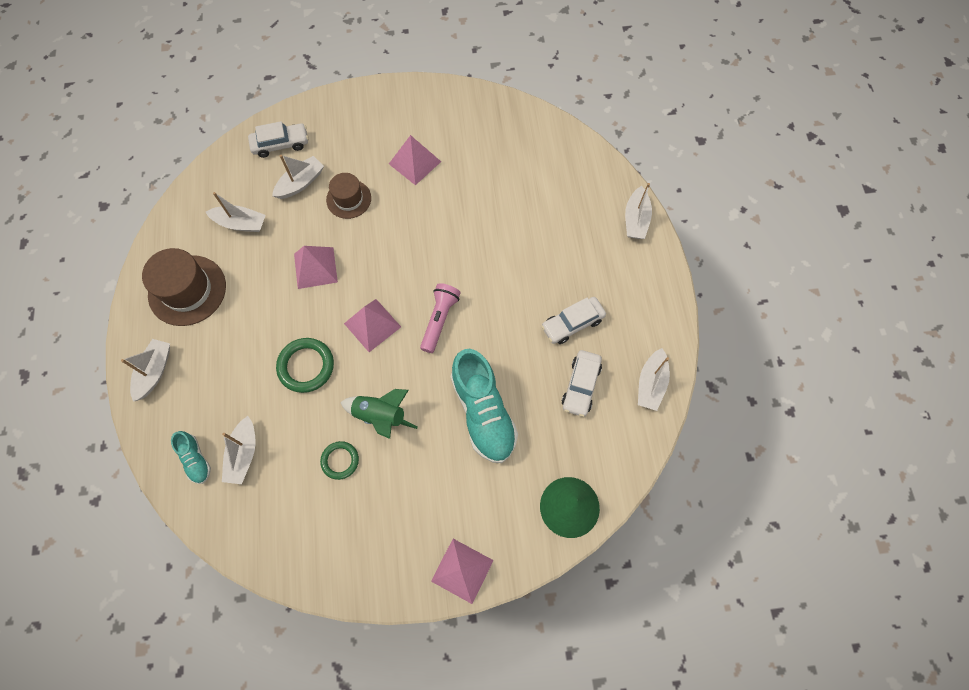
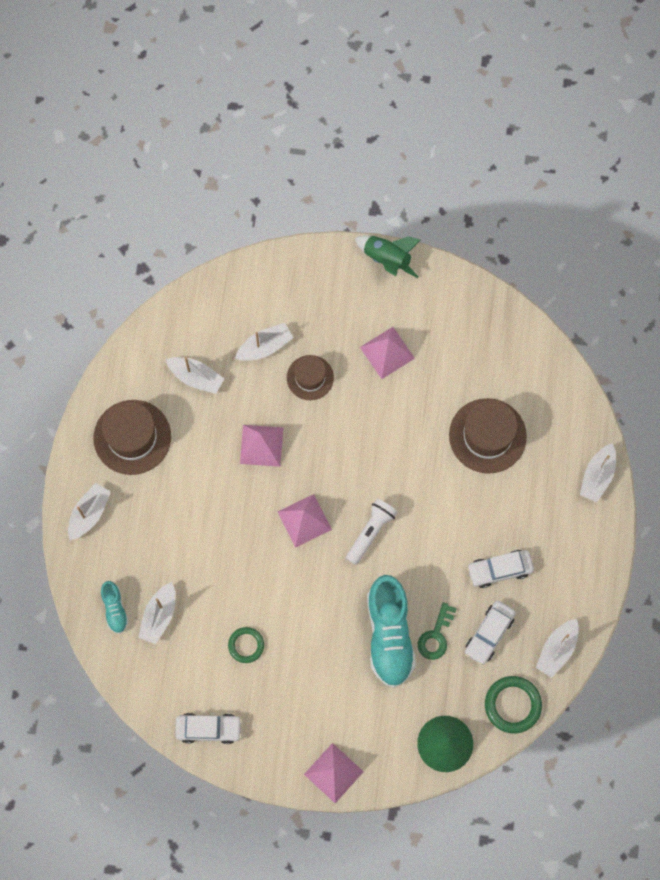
camera: 15 degrees right, 5 degrees up
(280, 144) = (253, 295): white car -> white car (209, 729)
(306, 366) = (232, 546): green ring -> green ring (512, 705)
(380, 416) = (292, 613): green rocket -> green rocket (387, 259)
(439, 320) = (370, 532): pink flashlight -> white flashlight
(525, 209) = (487, 436): none -> brown hat
(529, 401) = (436, 636): none -> green key

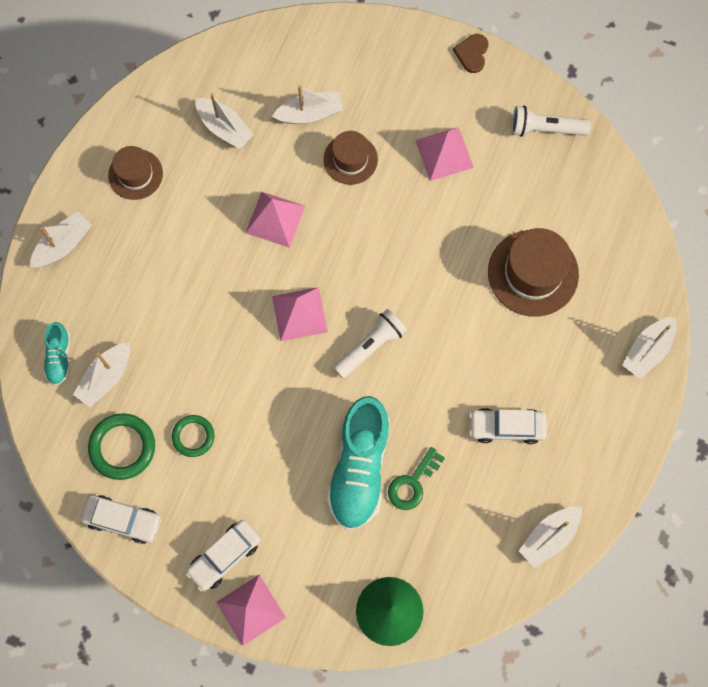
camera: 15 degrees right, 0 degrees up
(132, 437) = (135, 174): brown hat -> brown hat, size x0.61
(387, 259) = (472, 53): green rocket -> brown heart
(466, 309) = (545, 129): none -> white flashlight
(489, 634) = (475, 497): white car -> white car (224, 556)
(512, 705) = (480, 587): green ring -> green ring (122, 447)

